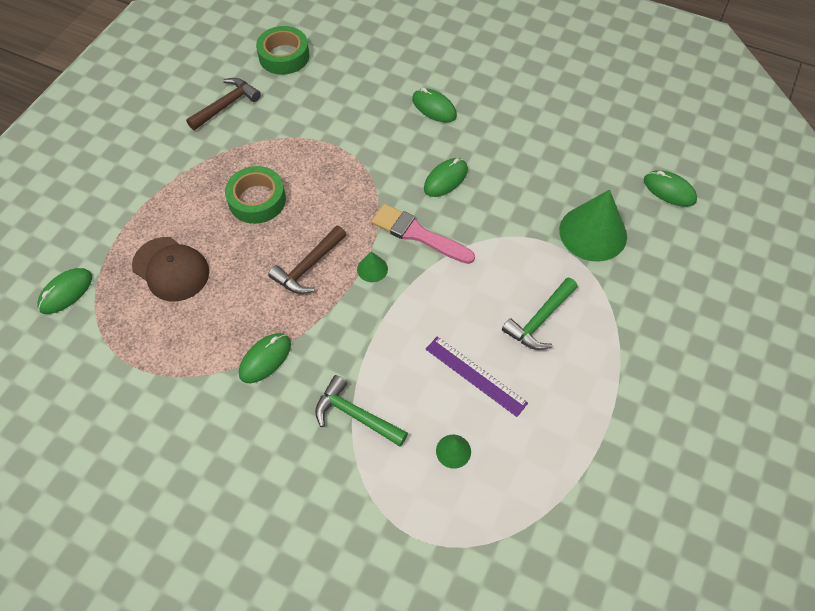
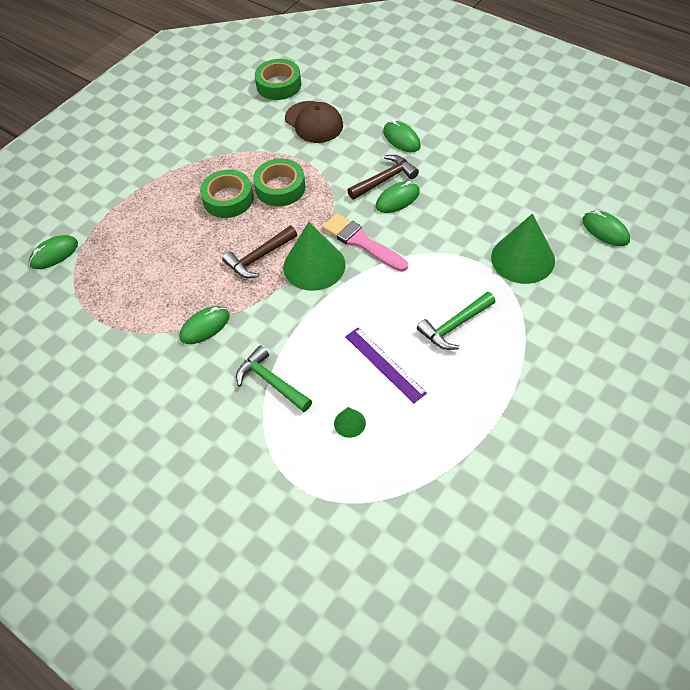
camera: 15 degrees right, 5 degrees down
(171, 269) = (143, 246): brown cap -> brown cap (314, 122)
(226, 105) = (220, 120): brown hammer -> brown hammer (385, 179)
(313, 180) = (280, 188): none -> green tape
(372, 269) = (314, 266): green cone -> green cone, size x2.24

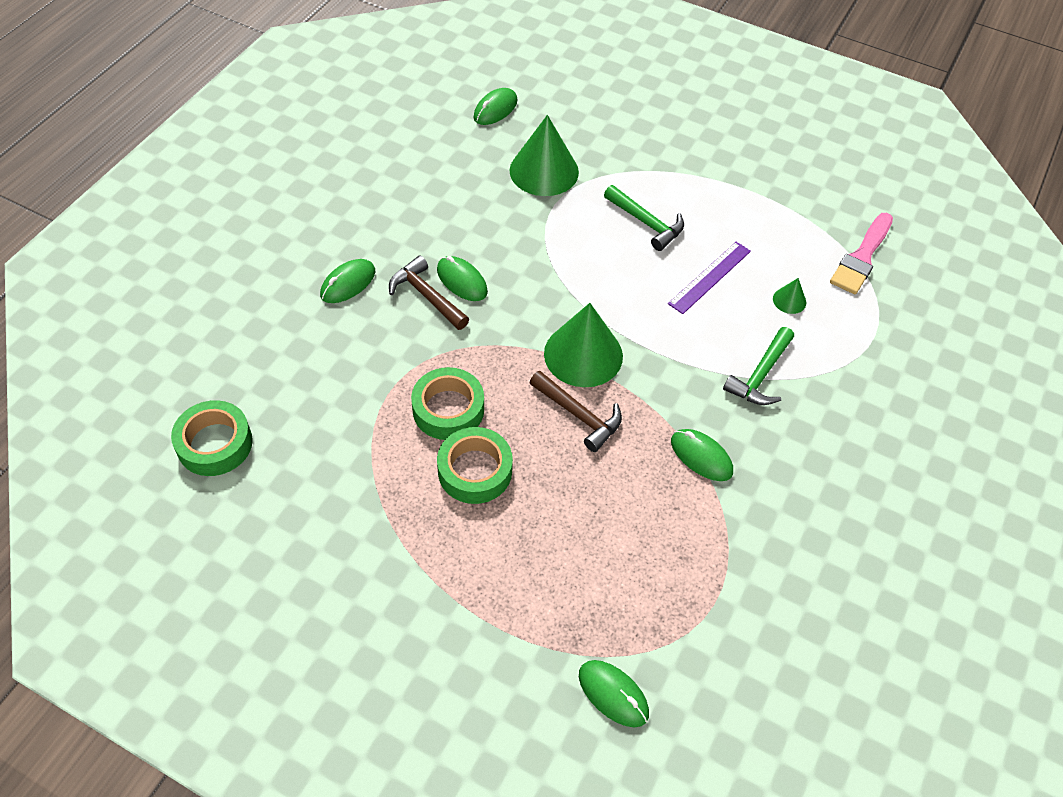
camera: 105 degrees left, 0 degrees up
(314, 122) = (309, 386): brown cap -> none
(361, 242) = (538, 311): pink brush -> pink brush (862, 257)

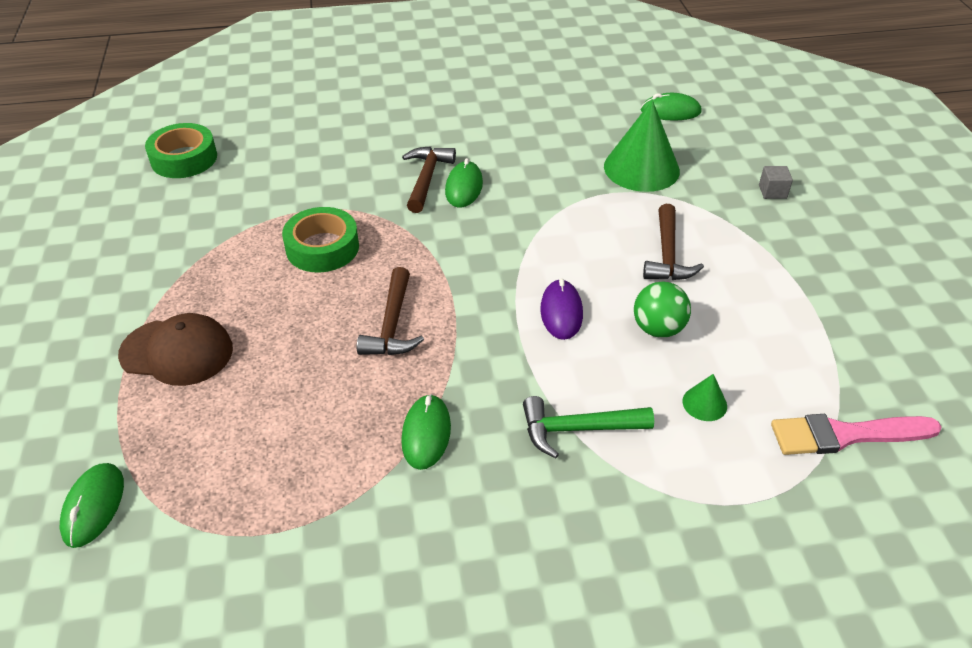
camera: 55 degrees right, 10 degrees down
(348, 283) = (394, 137): green mouse -> none
(475, 471) = (273, 294): green tape -> none
(487, 568) = (177, 352): none -> brown cap
(583, 354) = (464, 293): green cone -> none
(636, 128) = (772, 192): none -> grey cube
(646, 223) = (667, 255): green hammer -> brown hammer
(651, 314) = (561, 312): none -> purple mouse
(709, 277) = (658, 329): purple ruler -> green ball

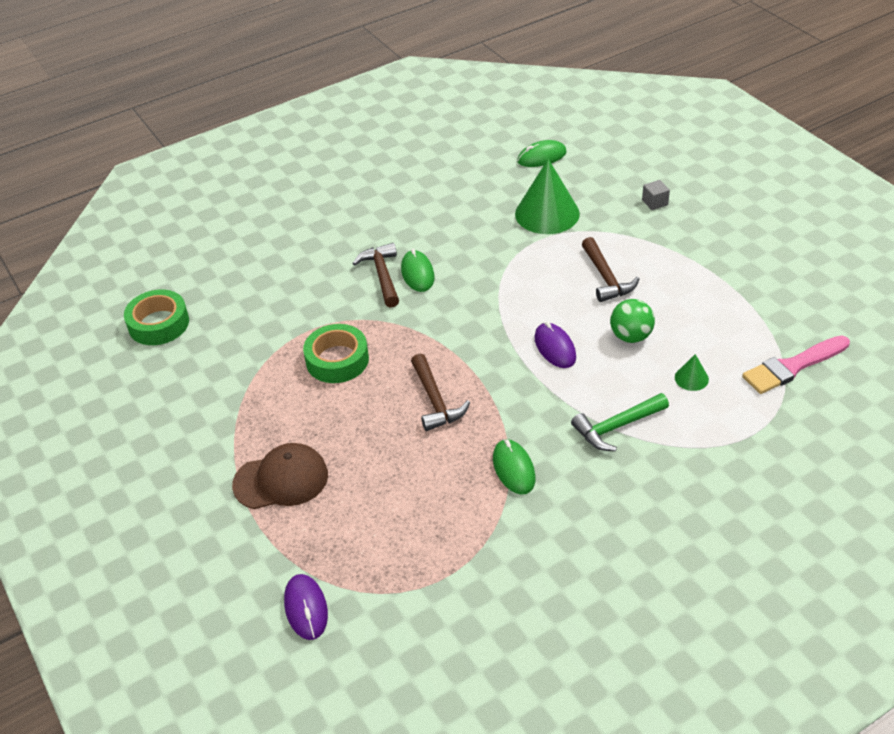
camera: 20 degrees left, 0 degrees up
(93, 506) = (306, 608): green mouse -> purple mouse

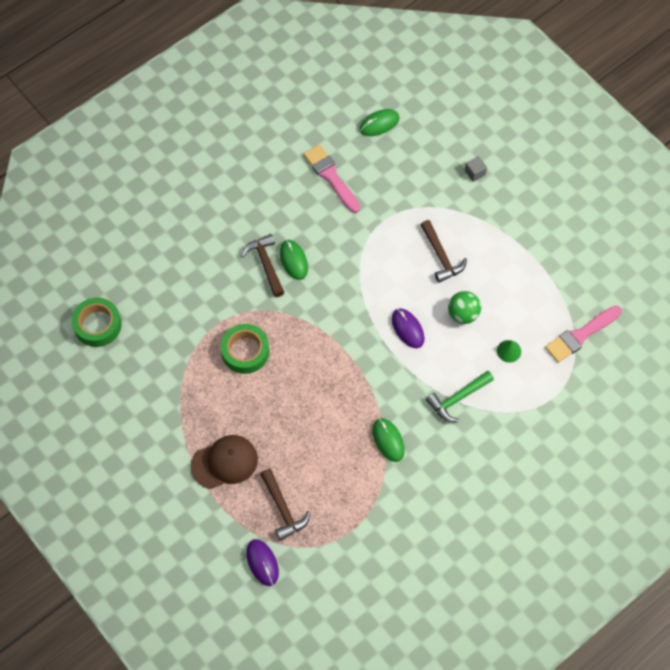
camera: 10 degrees left, 20 degrees up
(435, 401) = (325, 385): brown hammer -> brown hammer (283, 509)
(477, 199) = (331, 176): none -> pink brush
(547, 213) = (389, 189): green cone -> none

